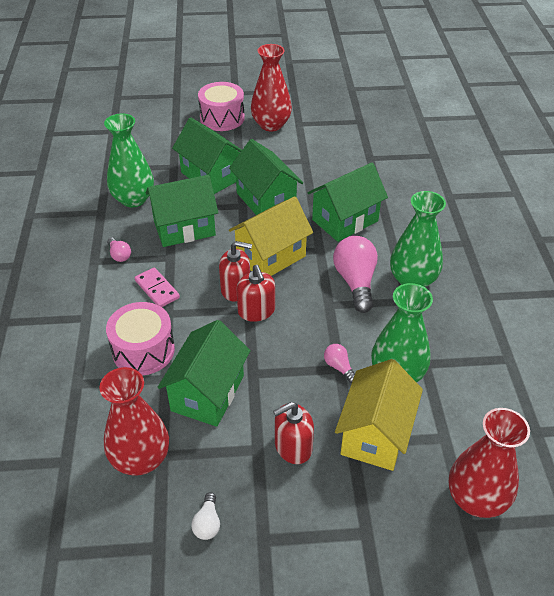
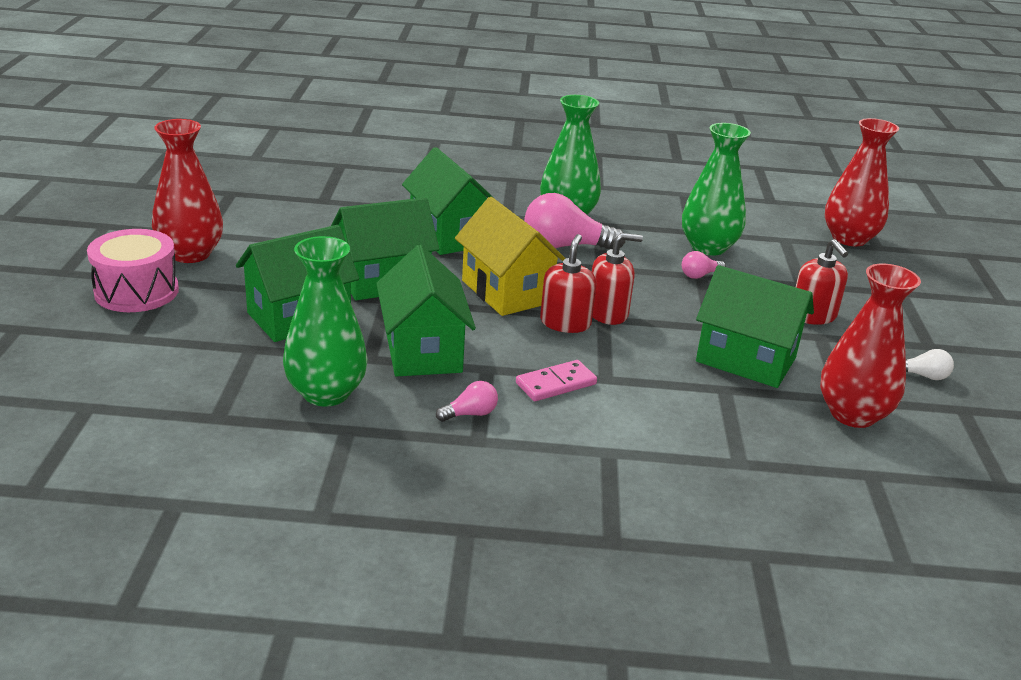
camera: 85 degrees left, 15 degrees down
(143, 350) = (676, 402): pink drum -> none
(375, 434) = (788, 270): yellow house -> none

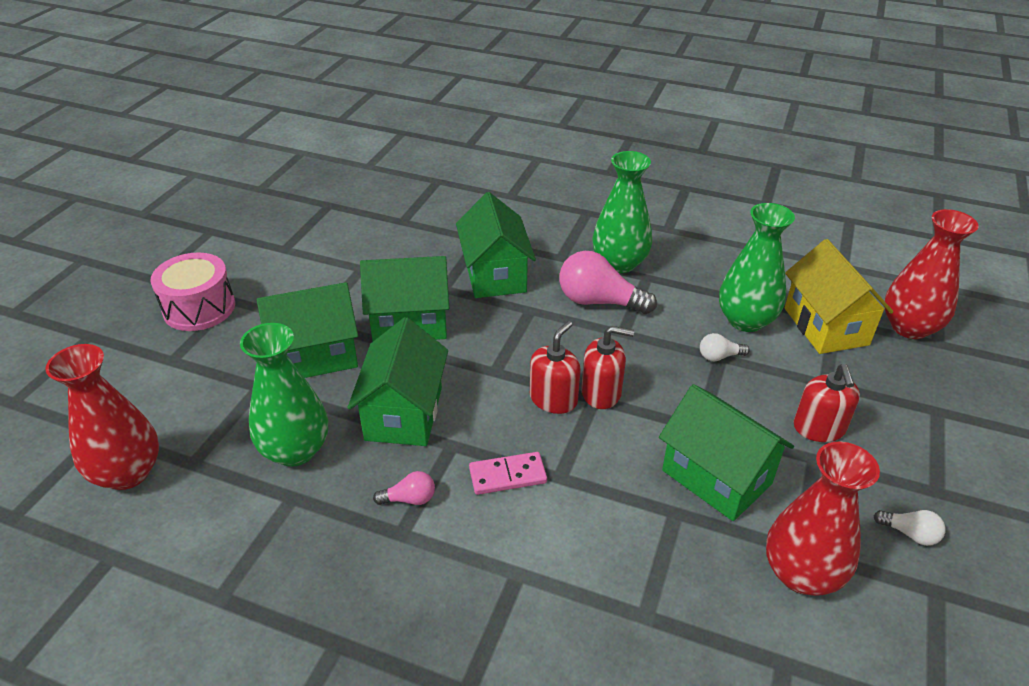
camera: 20 degrees right, 10 degrees up
(190, 254) = (262, 271): red vase -> red vase (127, 473)
(507, 291) = (516, 351): yellow house -> yellow house (826, 326)
(699, 275) = (719, 356): pink light bulb -> white light bulb

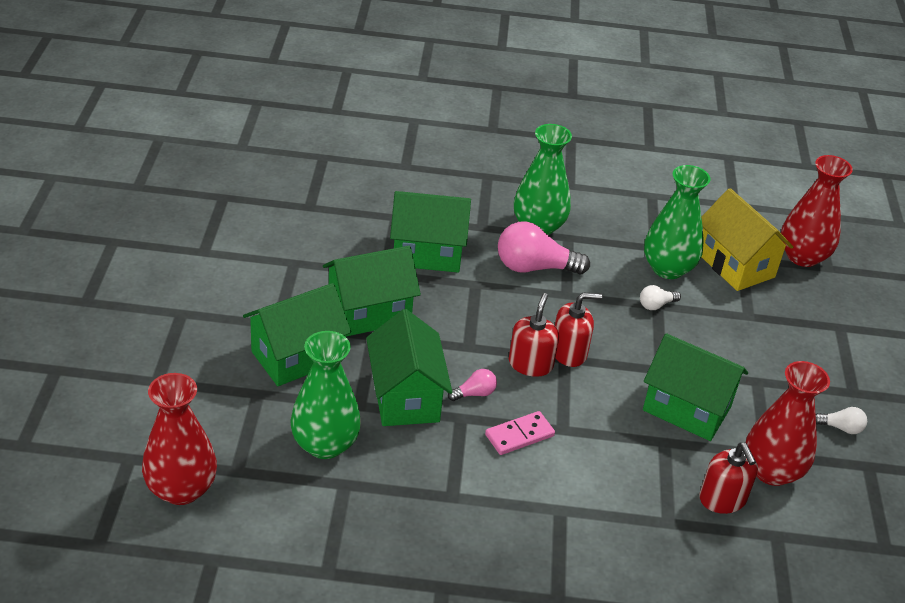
camera: 20 degrees left, 0 degrees up
(199, 308) = (152, 325): pink drum -> none
(409, 499) = (446, 468): pink light bulb -> pink light bulb (474, 393)
(495, 275) = (427, 253): green house -> green house turned 60 degrees counterclockwise
(819, 428) = (754, 356): red soap dispenser -> red soap dispenser (722, 499)

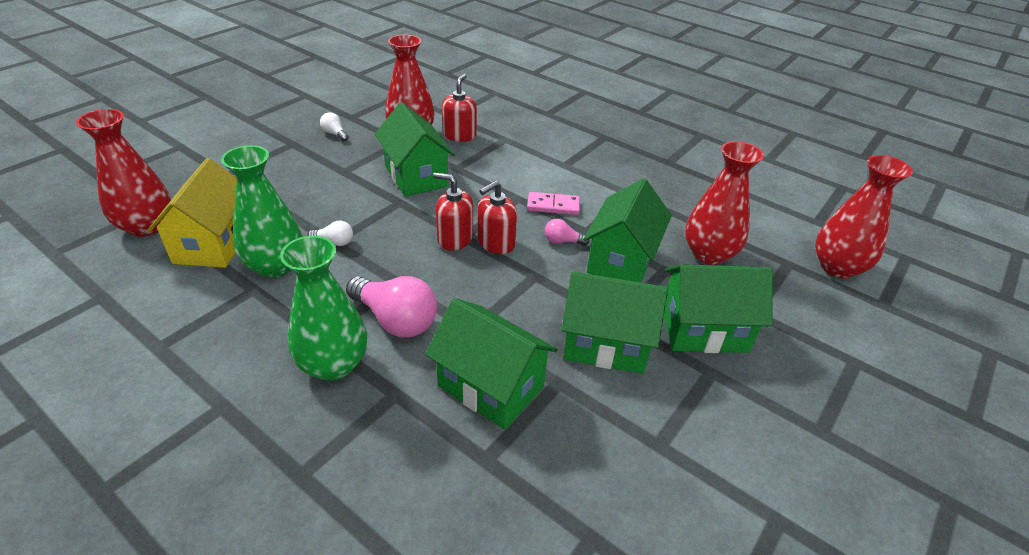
camera: 145 degrees left, 0 degrees up
(325, 444) = (709, 254): green vase -> red vase

